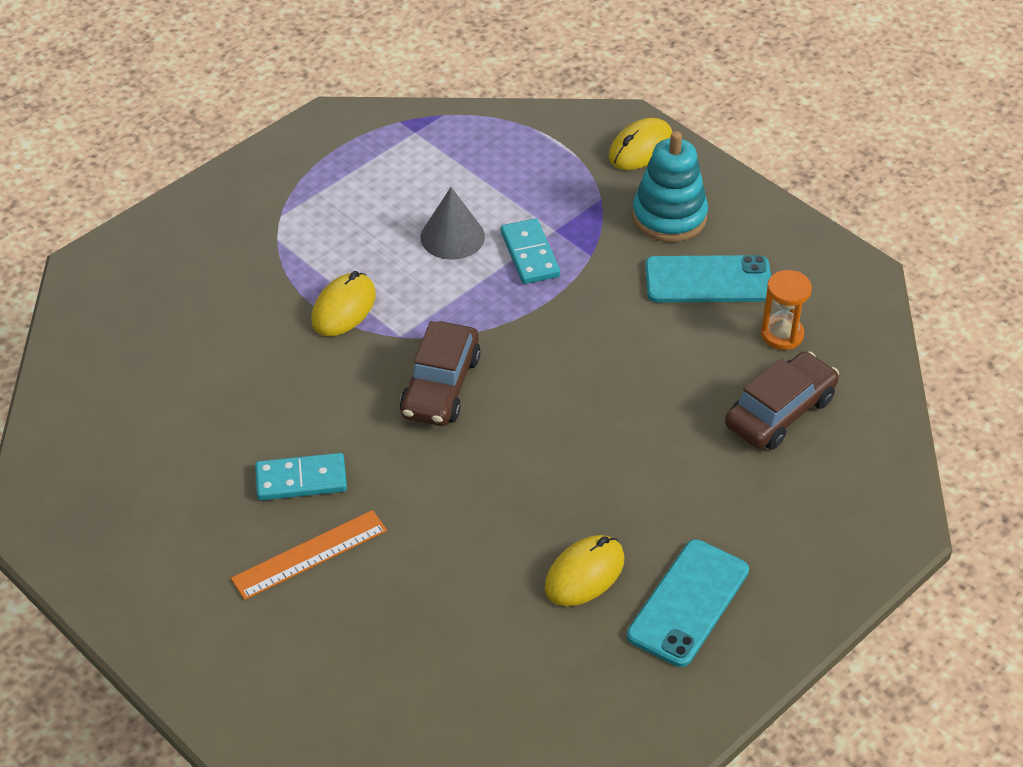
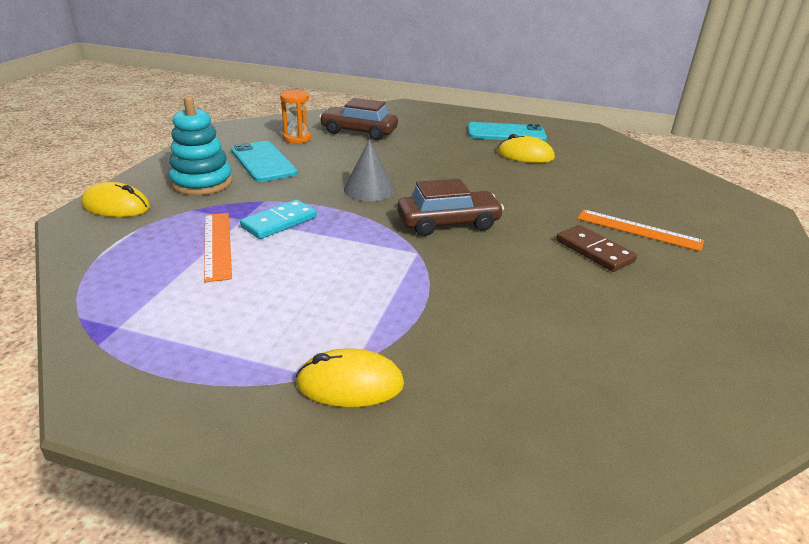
camera: 120 degrees left, 15 degrees down
(301, 480) = (594, 251): turquoise domino -> brown domino
(344, 308) = (413, 287): yellow mouse -> yellow mouse (350, 384)
(452, 236) = (280, 260): grey cone -> grey cone (369, 189)
(509, 202) = (217, 245): none -> orange ruler

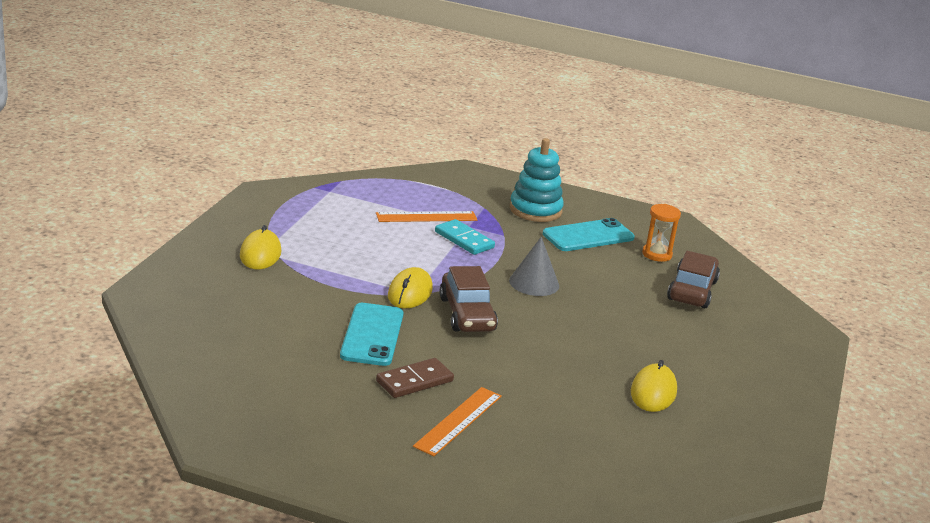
camera: 90 degrees right, 5 degrees down
(116, 206) = (486, 181): yellow mouse -> yellow mouse (410, 292)
(506, 133) = (730, 393): turquoise phone -> turquoise phone (372, 335)

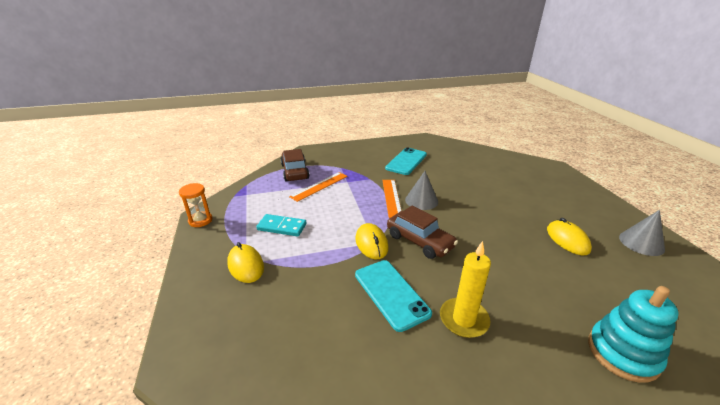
camera: 30 degrees left, 5 degrees up
(414, 381) = (463, 319): brown domino -> yellow candle
(458, 421) = (532, 339): orange ruler -> orange ruler (391, 197)
(464, 240) = (355, 191): turquoise domino -> turquoise domino (282, 227)
(535, 210) = (366, 158): turquoise stacking toy -> turquoise stacking toy (622, 353)
(657, 254) = (445, 157): orange hourglass -> orange hourglass (200, 220)
(692, 290) = (485, 169): brown car -> brown car (295, 171)
(749, 437) = (641, 243): none -> grey cone

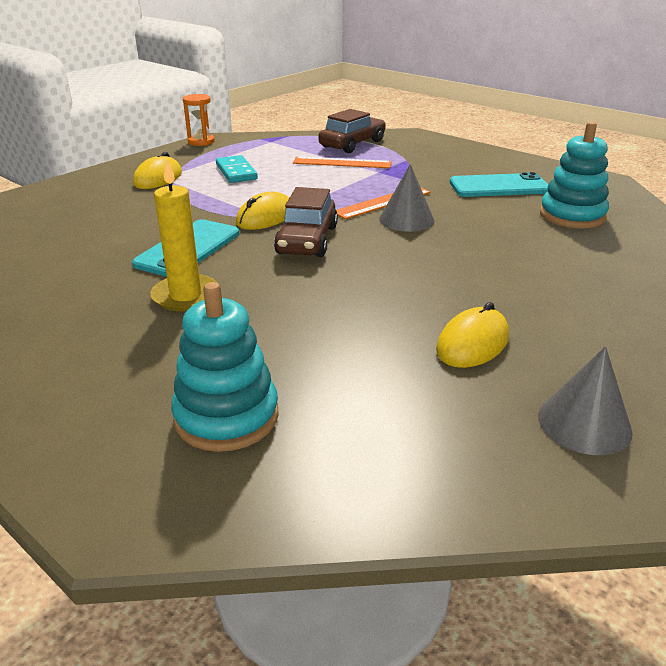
camera: 55 degrees right, 0 degrees up
(456, 161) = (572, 216): none -> turquoise stacking toy

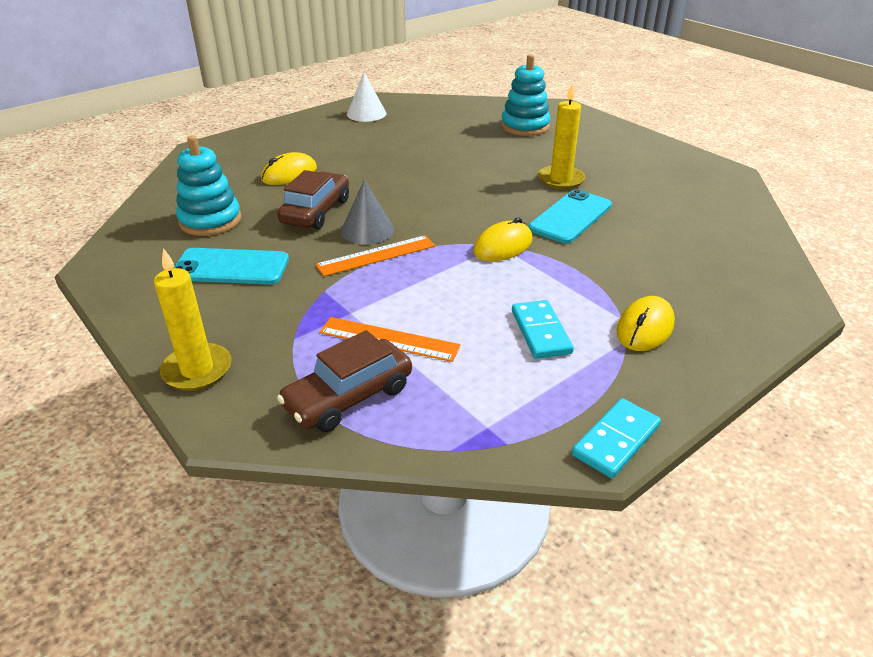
camera: 170 degrees left, 5 degrees up
(201, 142) = (616, 440): orange hourglass -> turquoise domino
(307, 240) = (467, 216): brown car -> brown car (316, 211)
(450, 146) = (197, 370): none -> yellow candle
(472, 343) = (389, 142): yellow mouse -> yellow mouse (289, 174)
(584, 423) = (366, 113): grey cone -> white cone

